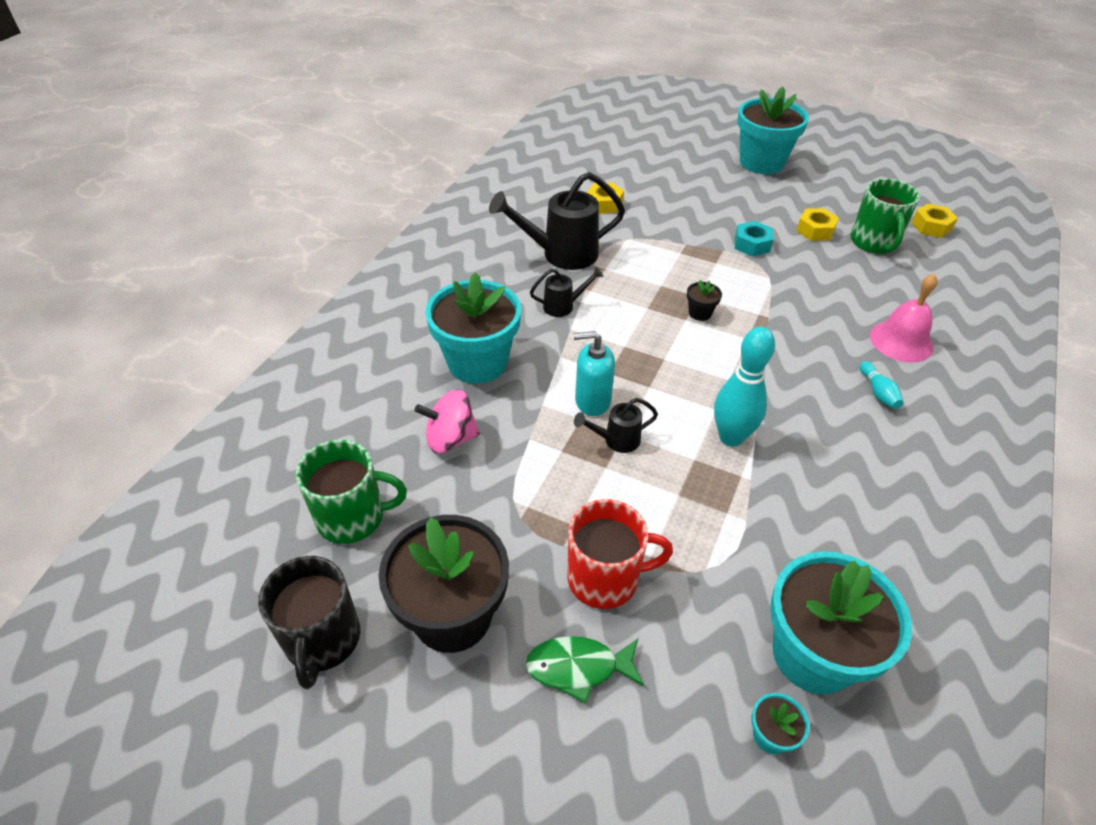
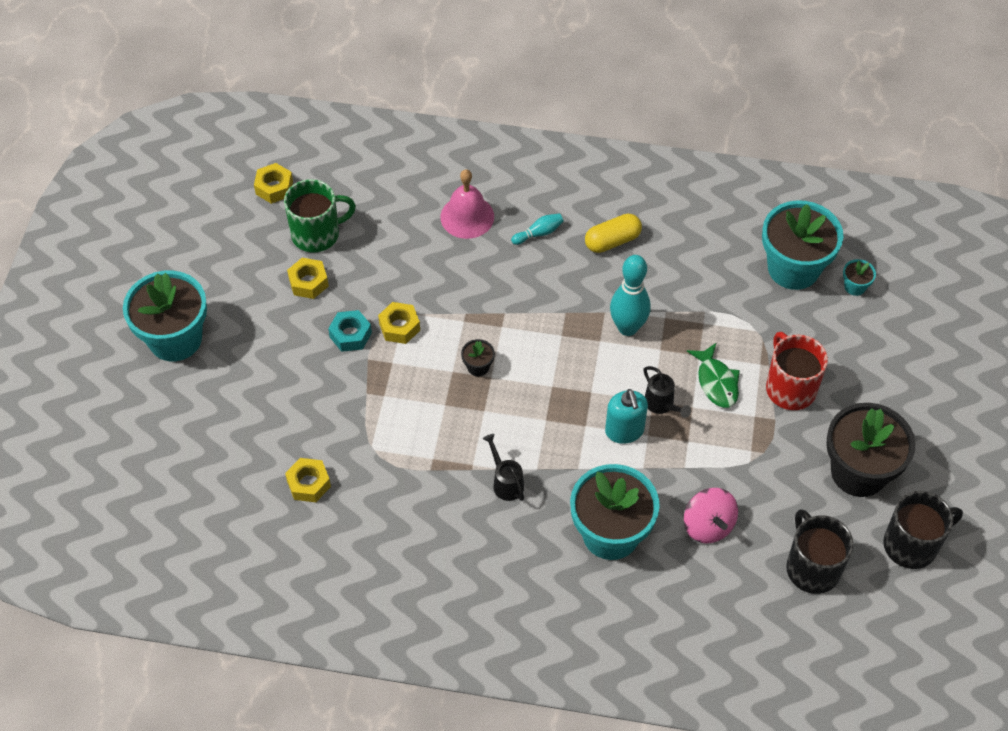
camera: 105 degrees left, 10 degrees up
(352, 517) = (812, 568): green mug -> black mug
(561, 254) = (419, 504): black watering can -> none
(578, 667) = (860, 390): green fish -> green fish (716, 382)
(757, 273) = (399, 327): none -> yellow nut
(866, 455) = (612, 241): none -> yellow capsule

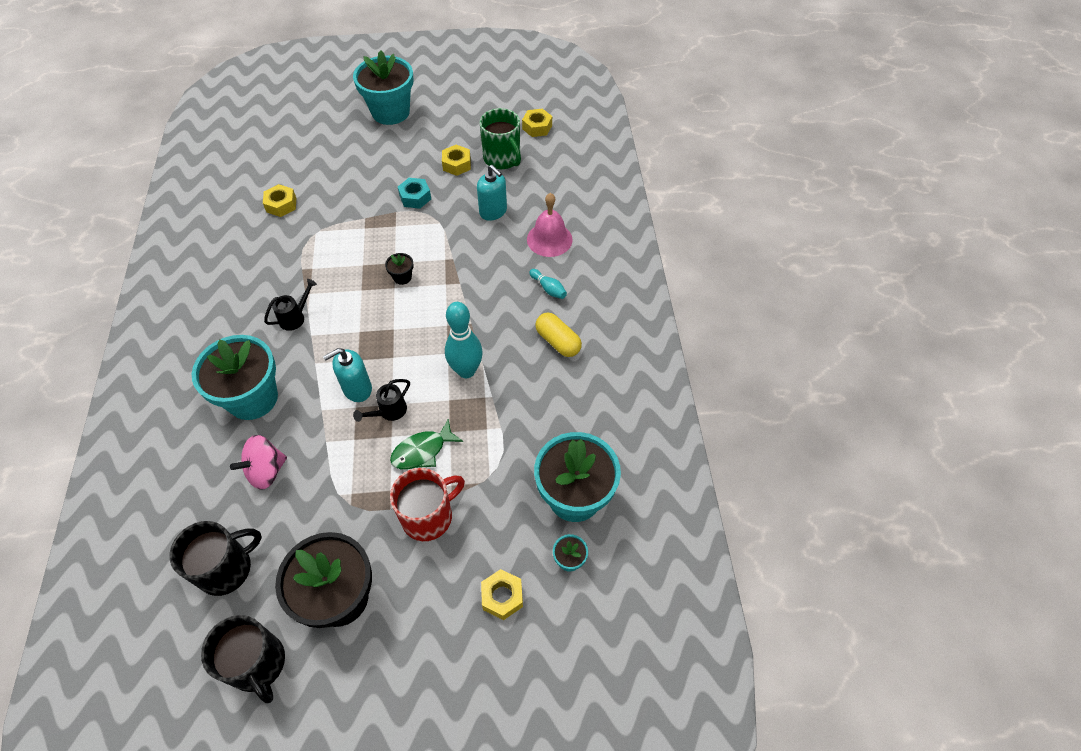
camera: 75 degrees right, 0 degrees up
(399, 327) = (429, 223): yellow nut -> yellow nut (502, 597)
(404, 260) = (493, 211): none -> turquoise soap dispenser

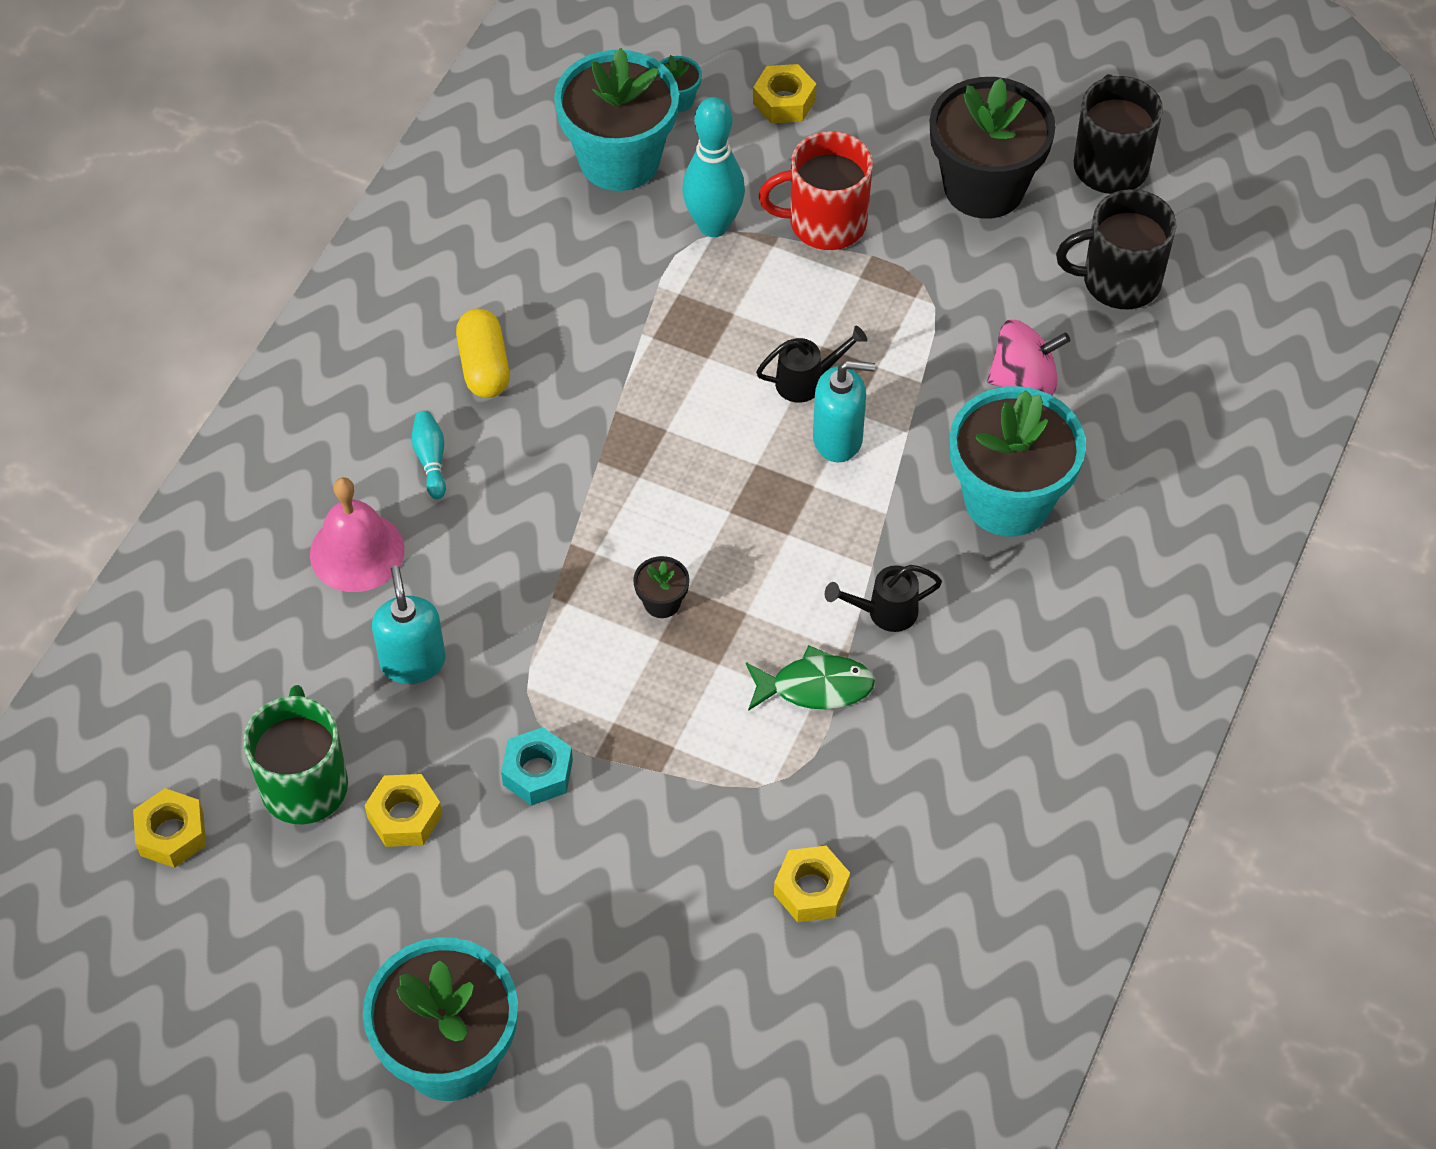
camera: 150 degrees left, 0 degrees up
(422, 451) = (788, 305): green fish -> green fish (815, 687)
(466, 371) = (655, 388): turquoise bowling pin -> turquoise bowling pin (713, 225)

